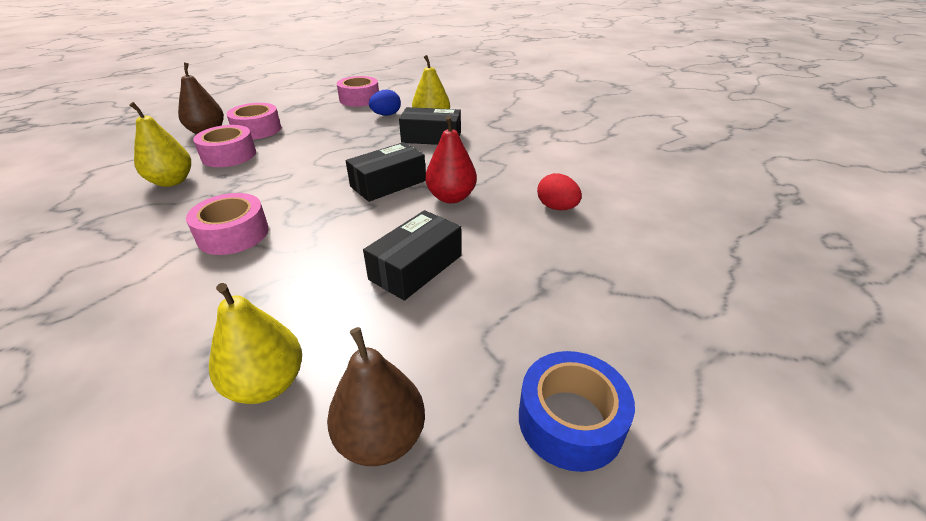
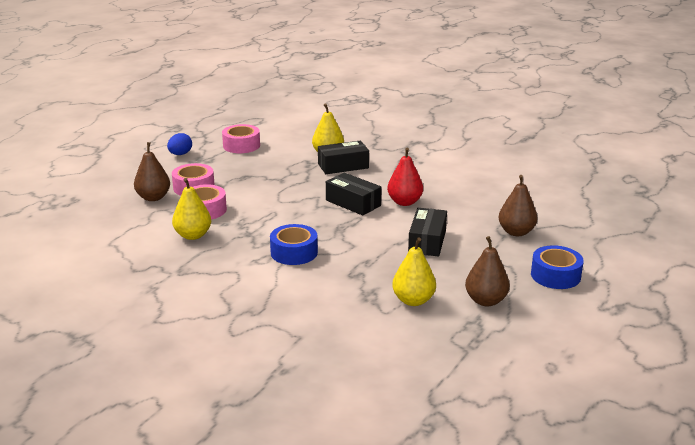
camera: 25 degrees left, 10 degrees down
(233, 234) = (294, 252): pink tape -> blue tape
(386, 115) = (284, 155): blue egg -> blue egg (180, 154)
(388, 183) = (353, 203): black box -> black box turned 75 degrees counterclockwise
(556, 208) = (474, 194): red egg -> none
(568, 290) = (516, 232): none -> brown pear

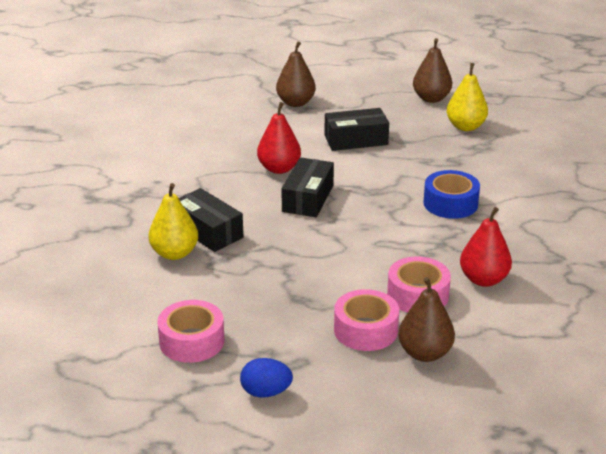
camera: 115 degrees left, 5 degrees up
(193, 235) = (483, 279): yellow pear -> red pear
(555, 275) = (360, 78): blue tape -> none

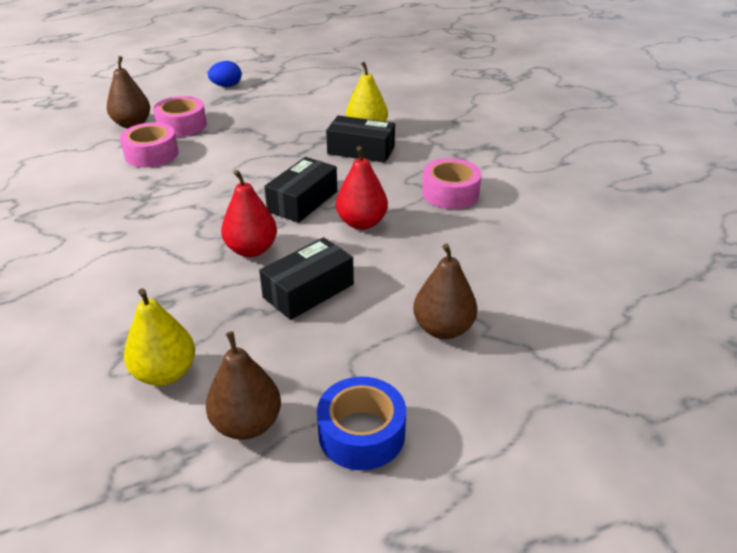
camera: 150 degrees right, 5 degrees up
(192, 341) = (295, 93): pink tape -> pink tape (450, 193)
(308, 198) = (303, 201): black box -> black box turned 45 degrees clockwise
(450, 203) = (149, 240): blue tape -> blue tape (361, 433)
(483, 279) = (96, 179): red pear -> red pear (251, 250)

